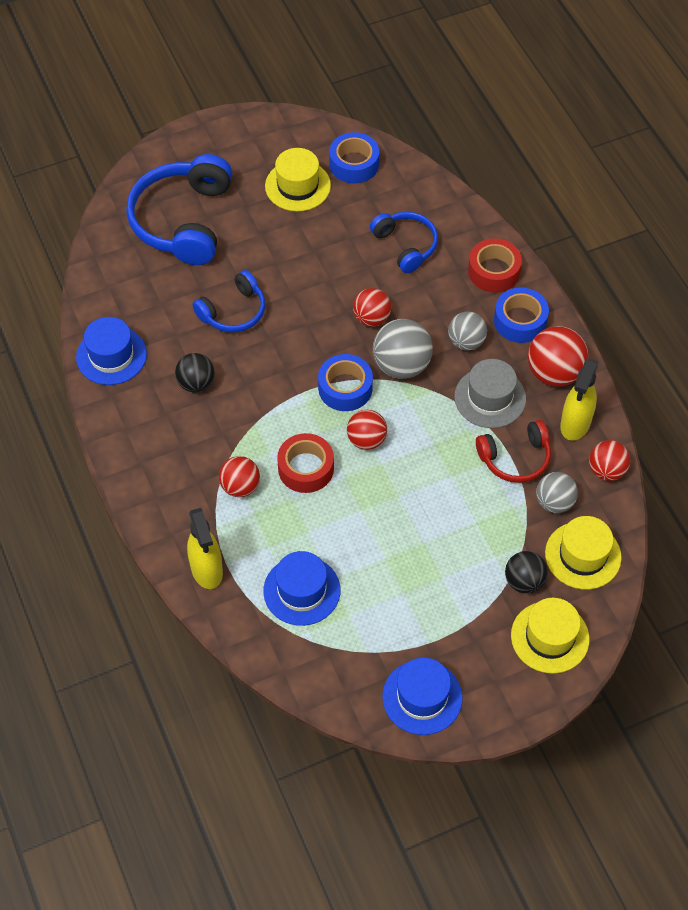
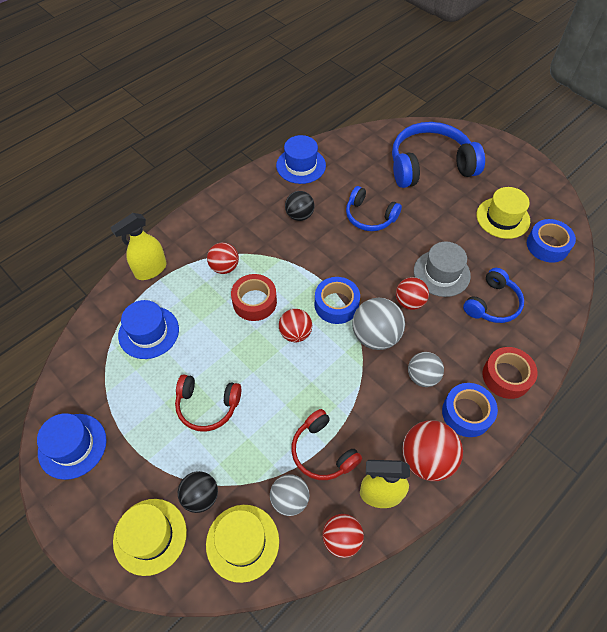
camera: 70 degrees right, 0 degrees up
(423, 551) = (207, 406): none -> red headphones
(490, 398) = (375, 412): grey hat -> grey hat (441, 273)

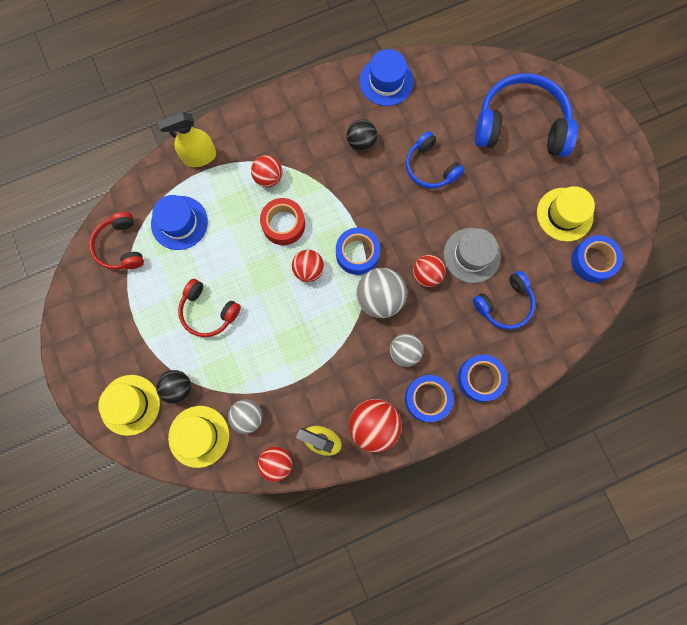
camera: 20 degrees right, 20 degrees up
(72, 446) = (88, 307): blue hat -> none
(322, 451) = (290, 387): red headphones -> red headphones (121, 246)
(506, 376) = (480, 379): red tape -> blue tape

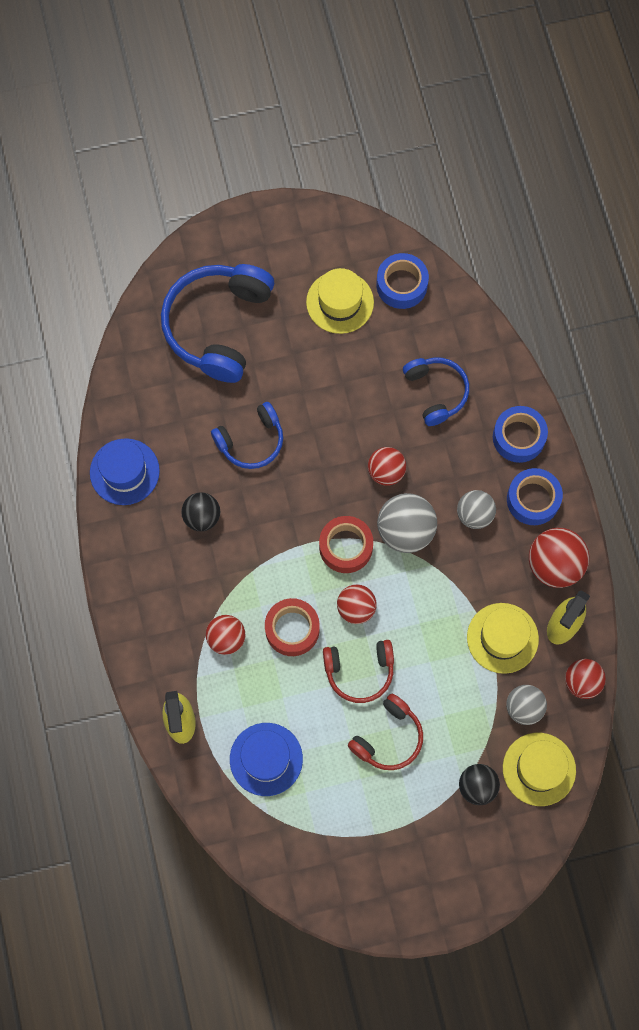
camera: 80 degrees left, 5 degrees down
(121, 246) = (284, 838): red headphones -> red headphones (359, 671)
(130, 405) = (489, 848): yellow hat -> yellow hat (502, 638)
(357, 253) = (346, 547): blue tape -> red tape
(472, 255) = (371, 416): grey hat -> none

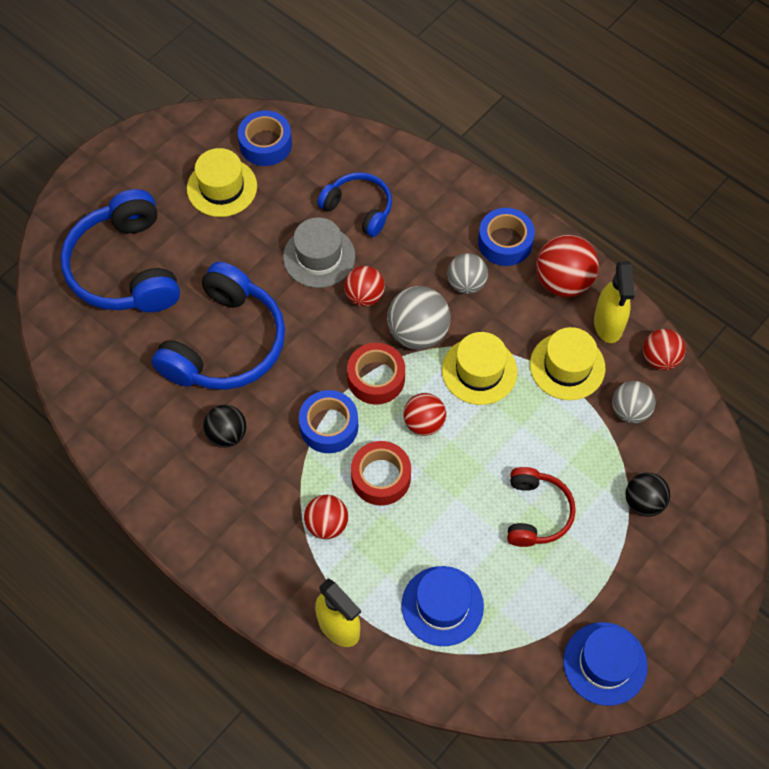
camera: 35 degrees left, 10 degrees down
(124, 472) = (125, 441): blue hat -> blue hat (605, 663)
(251, 441) = (225, 343): blue headphones -> blue headphones, size x1.75
(359, 671) = (467, 473): red headphones -> none
(374, 414) = (319, 257): none -> grey hat
(518, 437) = (455, 202): blue tape -> blue tape (329, 426)
(539, 769) = (682, 452): yellow hat -> yellow hat (479, 371)

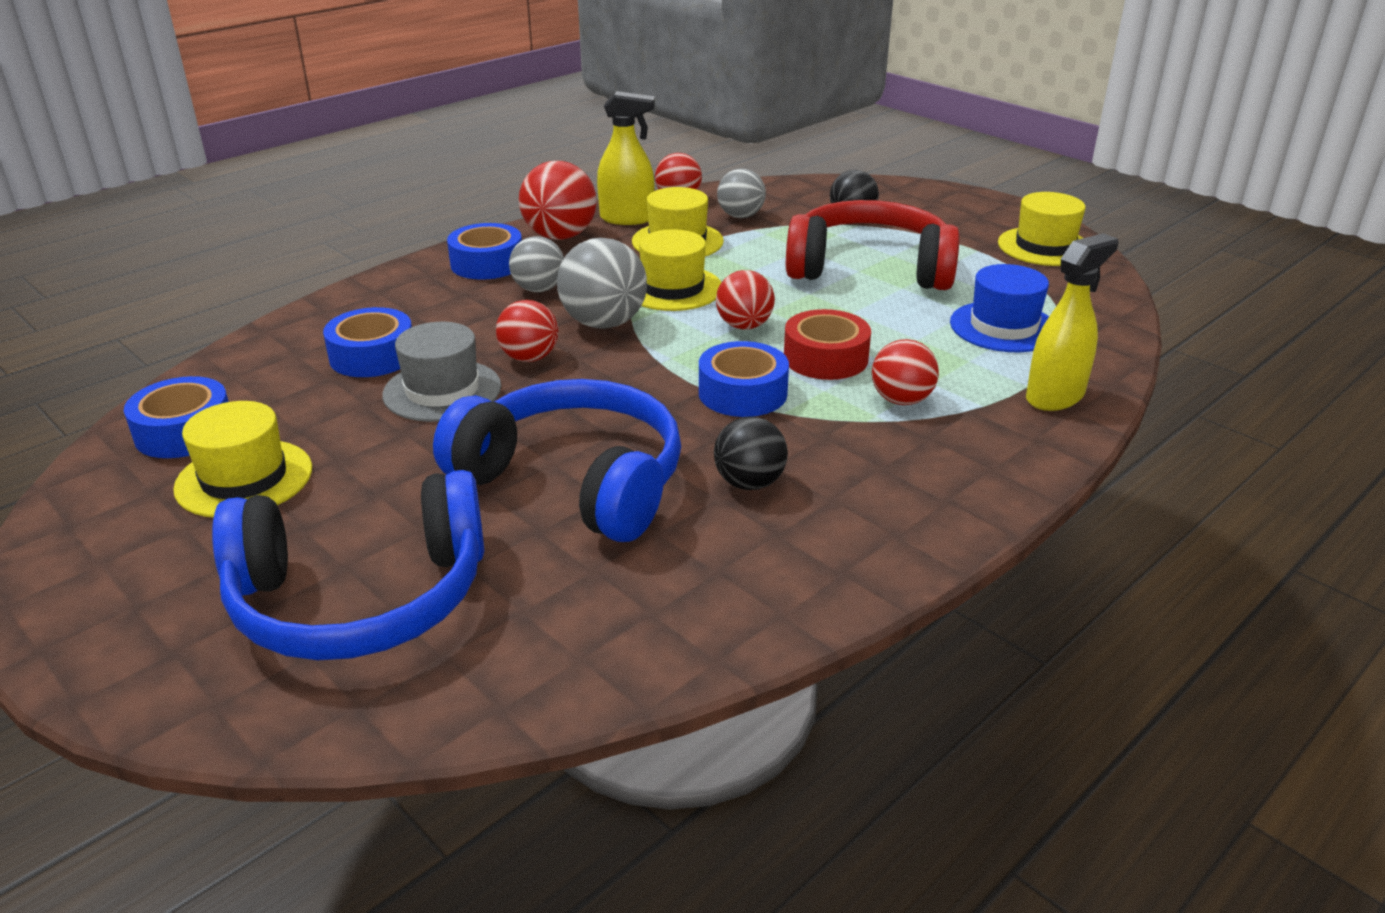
camera: 85 degrees left, 30 degrees down
(359, 208) = (372, 356): blue headphones -> blue tape
(376, 378) = (669, 355): red tape -> none
(536, 513) = (870, 268): red headphones -> red headphones, size x1.75
(605, 663) = (1045, 247): blue hat -> yellow hat

